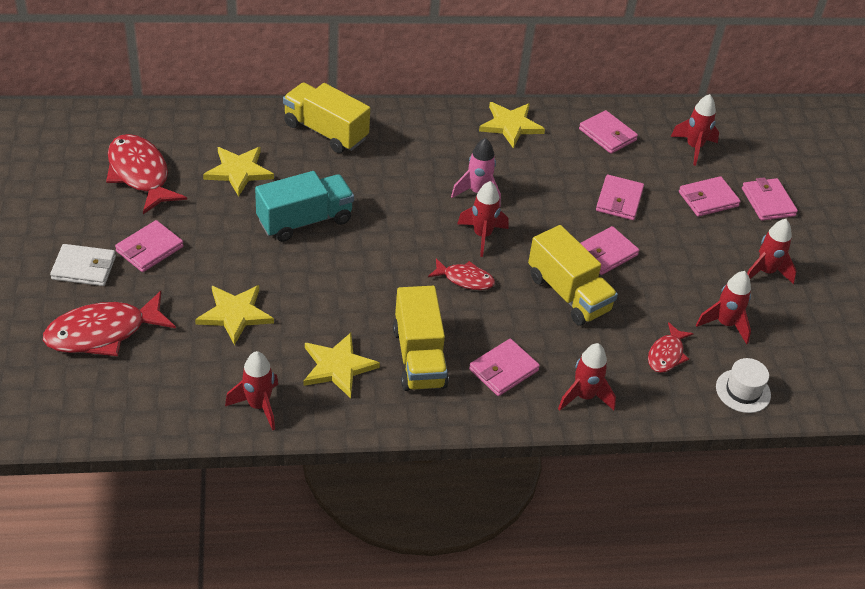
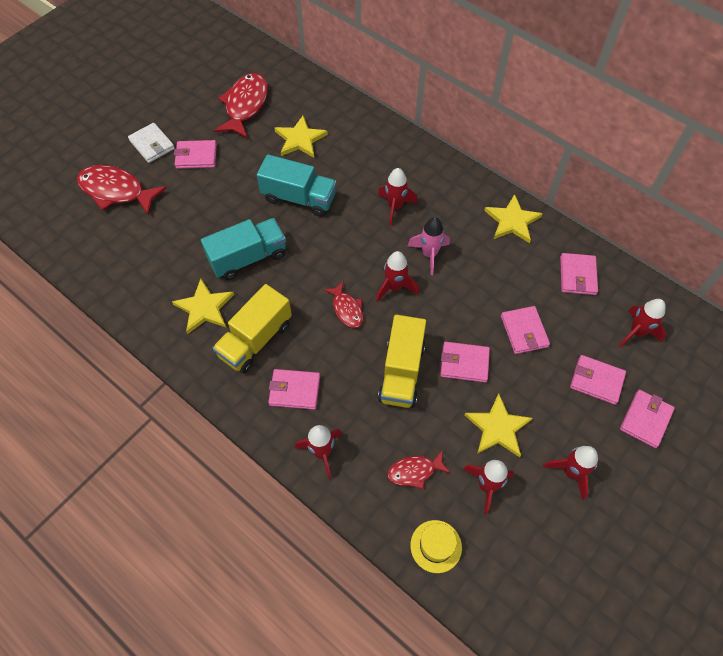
camera: 50 degrees right, 15 degrees up
(235, 314) = (191, 230): yellow star -> yellow star (497, 428)
(258, 406) = (136, 297): red rocket -> red rocket (395, 207)
(323, 299) = (248, 258): none -> turquoise truck
(325, 131) = (382, 146): yellow truck -> none
(619, 200) = (524, 331): pink wallet -> pink wallet turned 75 degrees counterclockwise
(743, 391) = (436, 546): white hat -> yellow hat

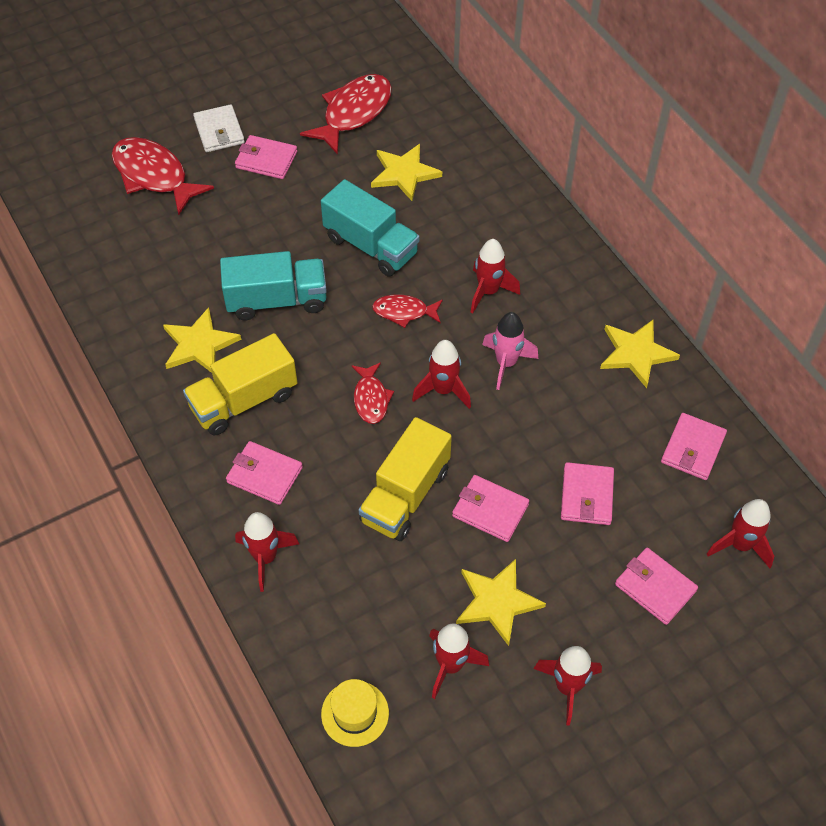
camera: 20 degrees right, 5 degrees down
(414, 471) = (368, 618): red fish -> red fish (404, 312)
(645, 419) = (698, 657): pink wallet -> none

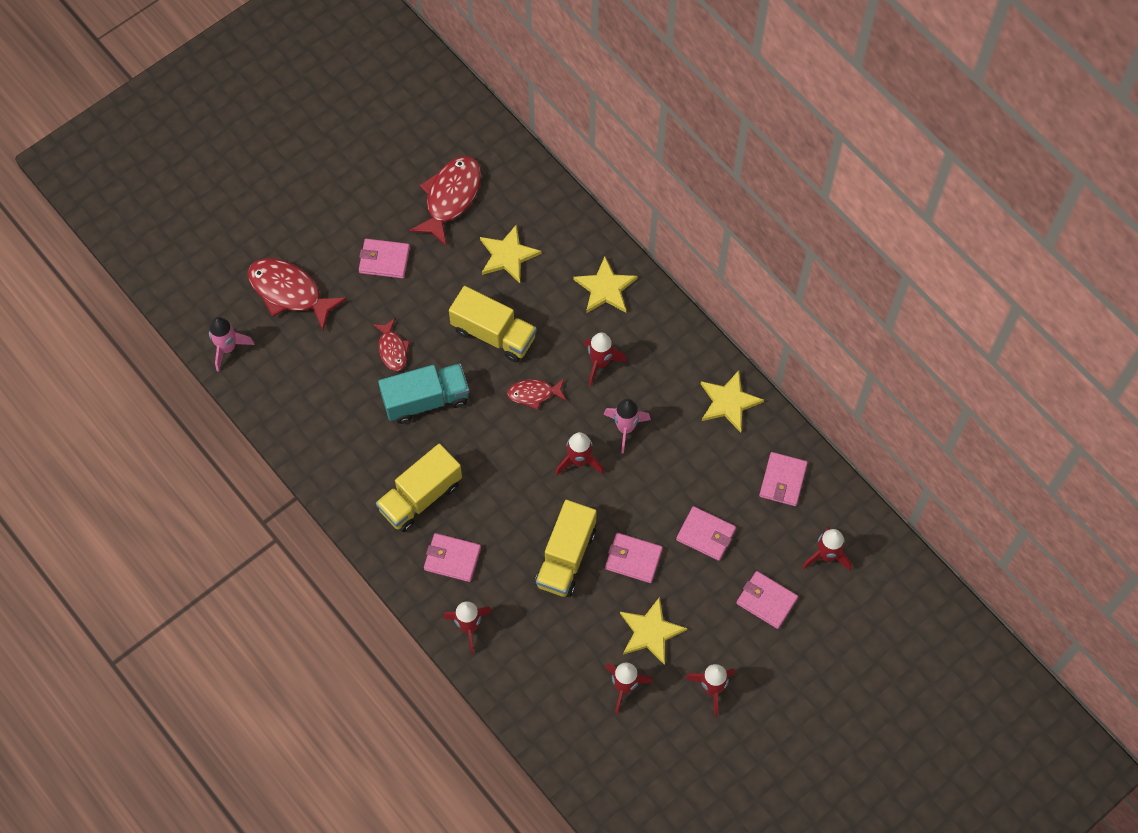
camera: 10 degrees left, 10 degrees up
(69, 219) = (228, 348): none -> pink rocket
(199, 344) = (371, 451): yellow star -> yellow star (605, 288)
(219, 131) = (335, 236): white wallet -> none
(355, 713) = (561, 734): yellow hat -> none
(371, 246) = (493, 334): turquoise truck -> yellow truck
(371, 398) = (522, 478): red fish -> red fish (392, 349)
(587, 496) = (706, 534): pink wallet -> pink wallet turned 60 degrees counterclockwise

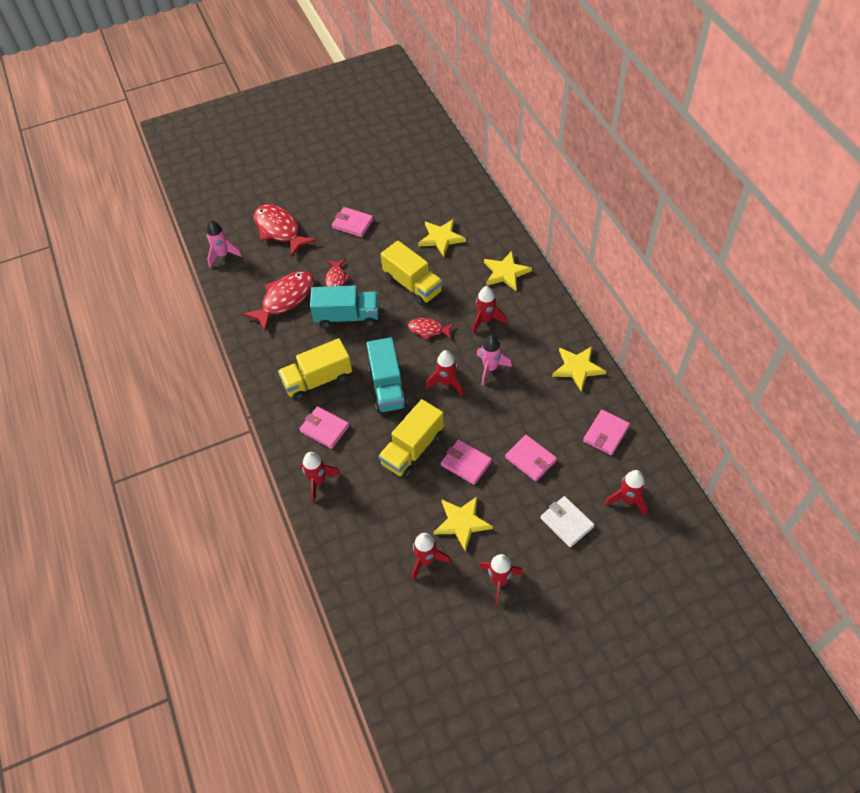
camera: 20 degrees right, 10 degrees down
(450, 197) = (413, 196): red fish -> red fish (285, 299)
(509, 484) = (387, 387): none -> turquoise truck
(766, 601) = (566, 522): pink wallet -> white wallet

